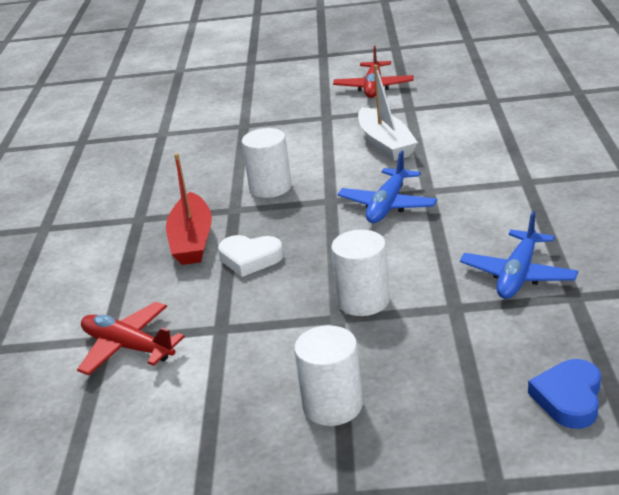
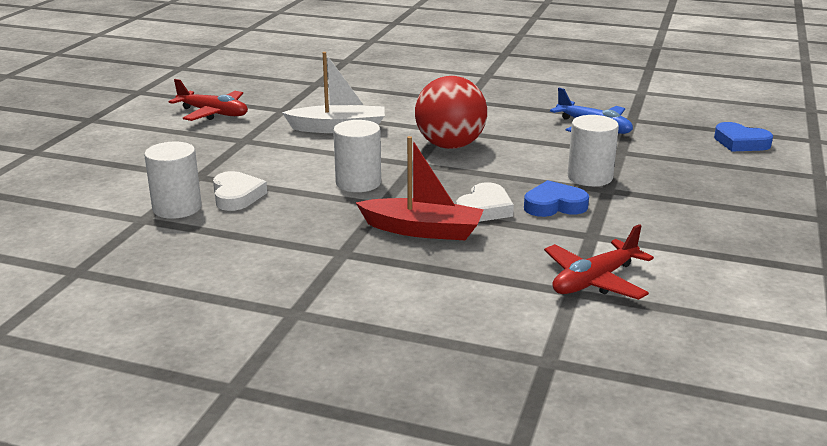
camera: 75 degrees left, 5 degrees down
(217, 150) = (236, 196): none -> white heart
(278, 294) = (554, 205): none -> blue heart
(332, 405) = (721, 208): white cylinder -> white cylinder (177, 208)
(387, 205) = (450, 146): blue plane -> red ball

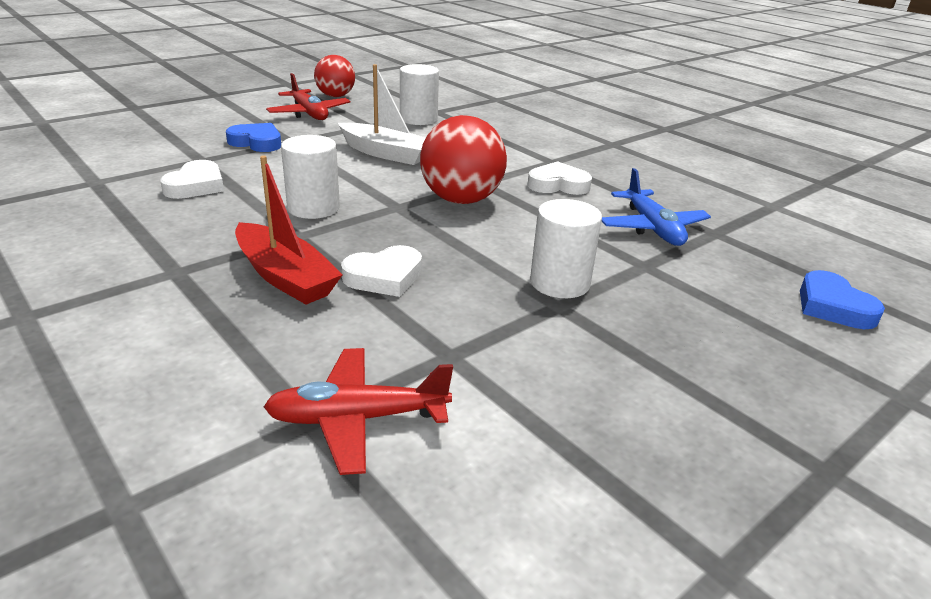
camera: 30 degrees right, 5 degrees up
(177, 208) = (135, 181): white cylinder -> white cylinder (418, 119)
(206, 92) = (335, 96): none -> red ball
(496, 116) = (558, 185): none -> white heart
(554, 205) = (465, 301): blue heart -> blue heart (257, 142)

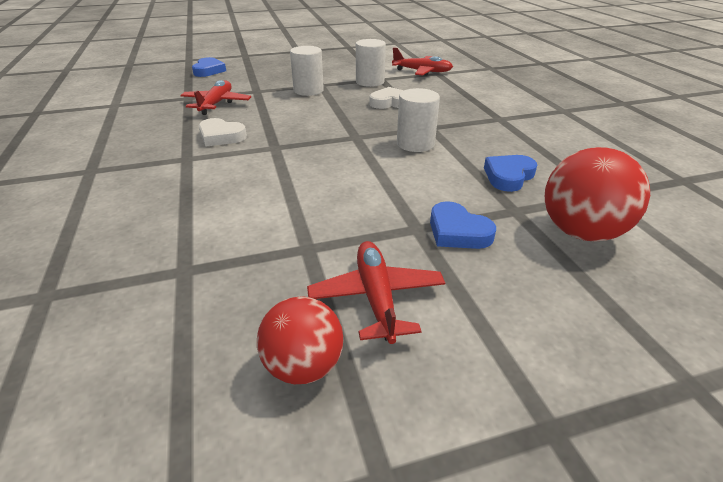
camera: 155 degrees left, 5 degrees up
(196, 186) = (508, 176): white heart -> blue heart
(285, 277) = (441, 109): red boat -> none
(386, 153) = (325, 191): white boat -> none
(418, 119) = (231, 251): white cylinder -> white cylinder (370, 82)
(461, 200) = (307, 135): red ball -> red ball (580, 232)
(652, 228) = (216, 104): blue plane -> red plane

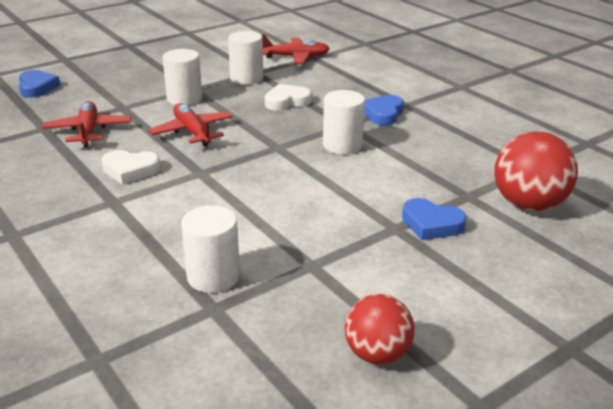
camera: 20 degrees left, 5 degrees down
(209, 239) = (213, 276): none -> white cylinder
(376, 297) = (399, 292): red plane -> red plane (192, 132)
(508, 176) = (446, 164): blue heart -> blue heart (383, 114)

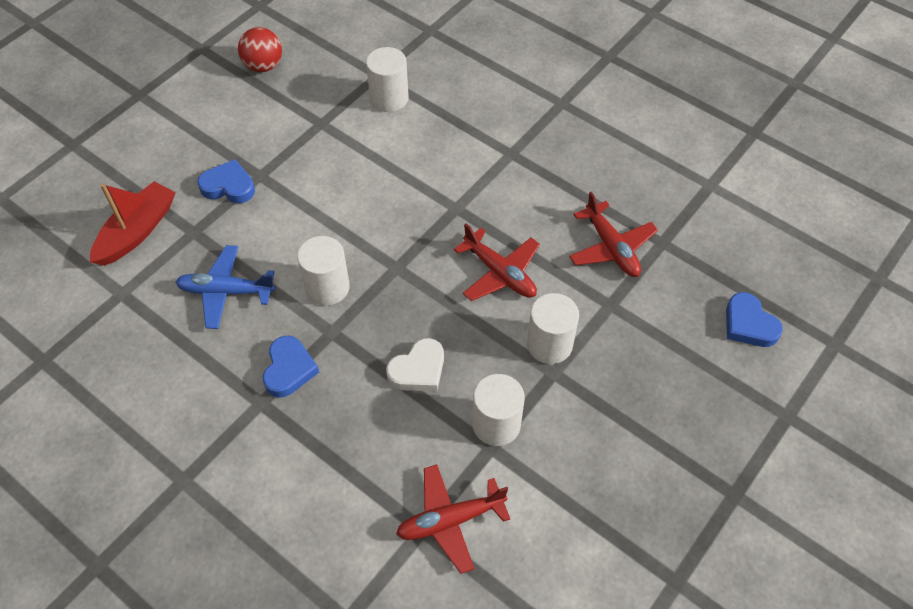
camera: 165 degrees right, 25 degrees up
(130, 170) = (523, 196): white heart -> none
(433, 155) = (226, 291): none -> blue plane
(528, 205) = (137, 231): red ball -> red boat

